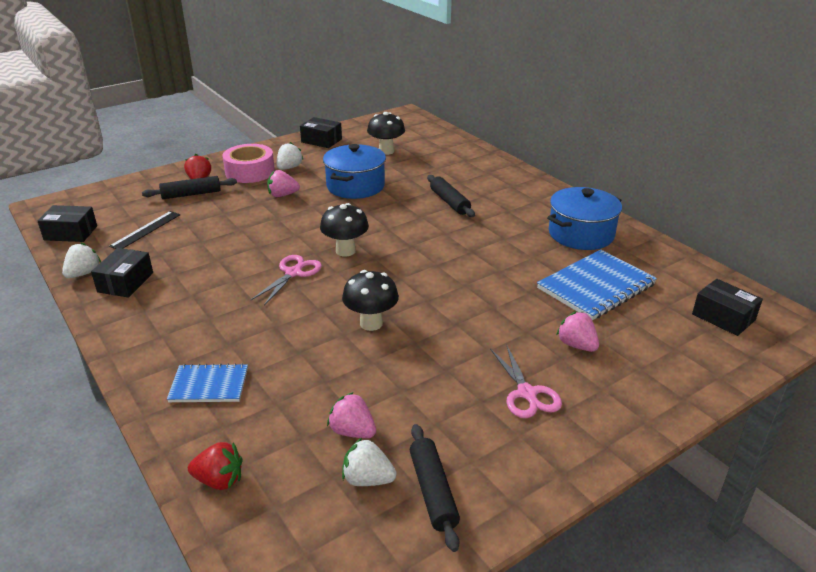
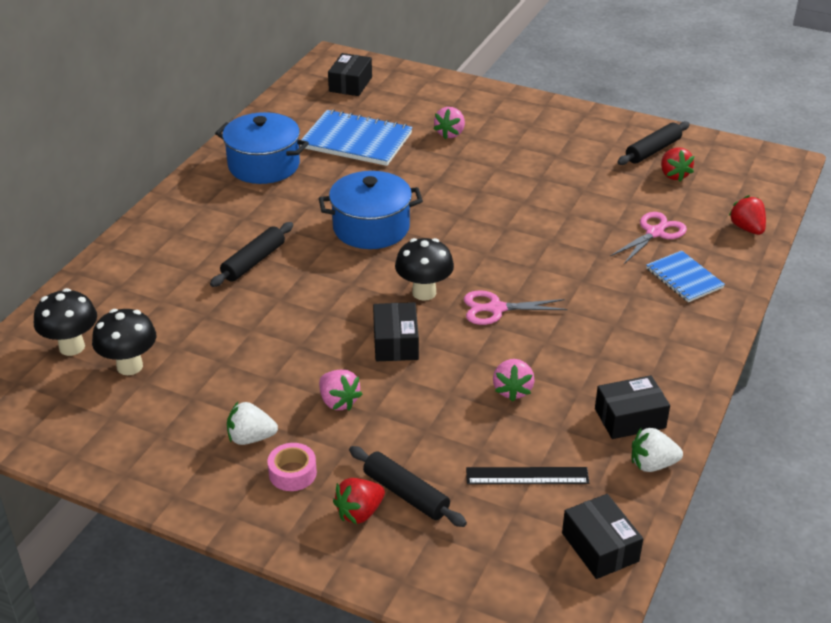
camera: 120 degrees left, 5 degrees up
(250, 172) = (292, 473): pink tape -> pink tape, size x0.56
(321, 140) = (126, 452): black box -> black box (395, 343)
(352, 431) = (645, 195): pink strawberry -> pink strawberry (512, 390)
(355, 186) = (264, 349): blue pot -> blue pot (371, 228)
(367, 479) = (673, 175): white strawberry -> red strawberry
(371, 323) = (523, 231): black mushroom -> black mushroom (72, 347)
(527, 393) = (528, 141): pink scissors -> pink scissors (655, 233)

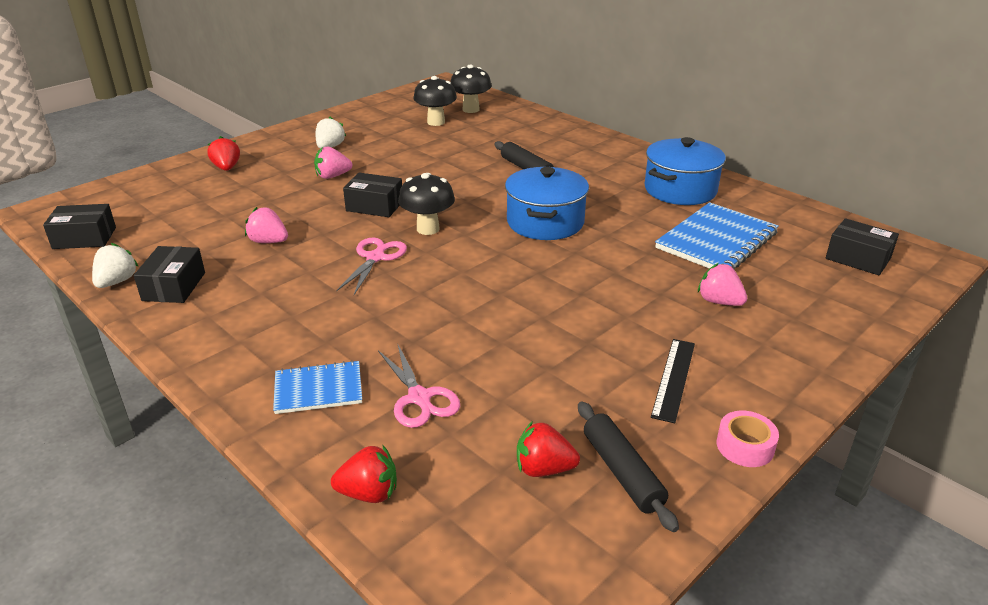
camera: 110 degrees right, 5 degrees down
(292, 473) = (284, 154): pink tape -> pink tape (745, 446)
(406, 494) = (222, 184): black rolling pin -> none
(527, 476) = (179, 227): black ruler -> black ruler (674, 379)

